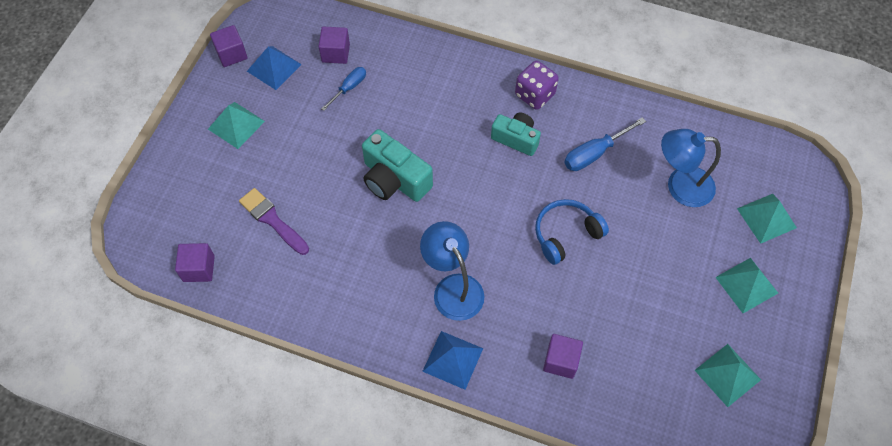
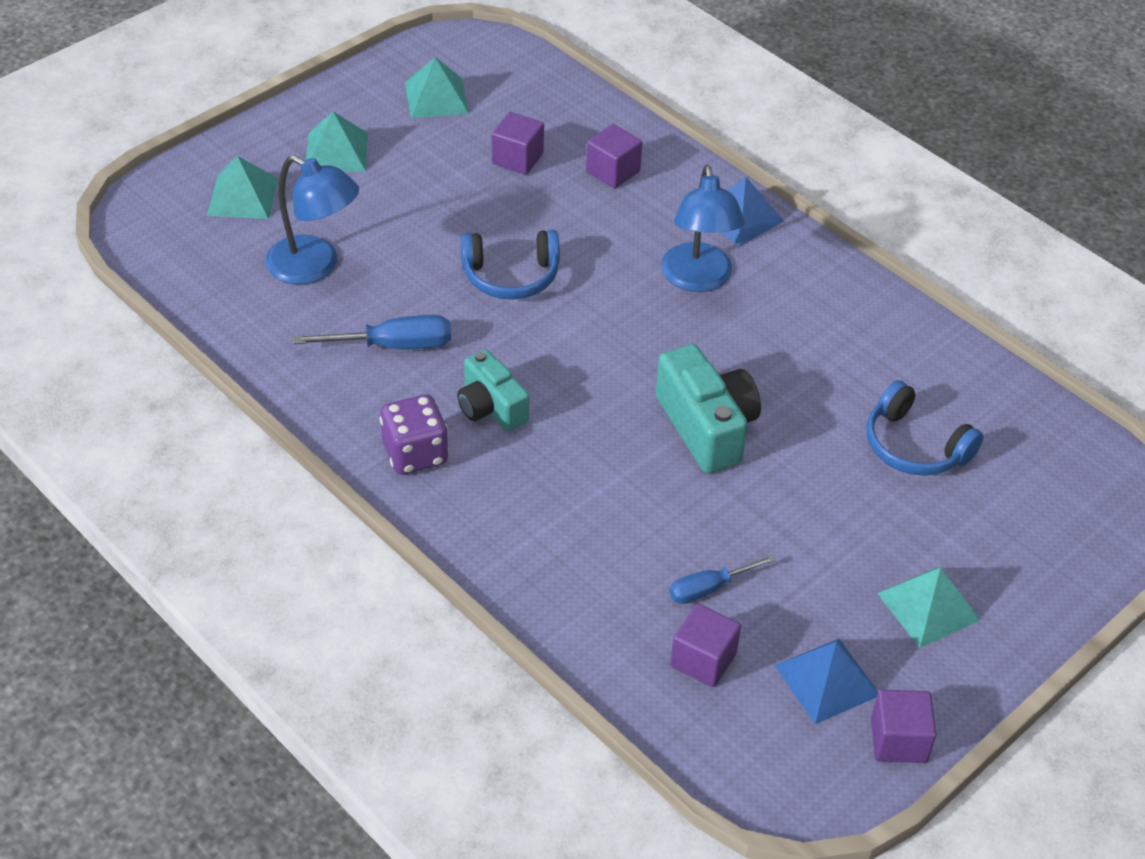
camera: 155 degrees left, 15 degrees down
(199, 268) = (1043, 428): purple cube -> purple cube (517, 158)
(272, 220) = (914, 446): purple brush -> blue headphones

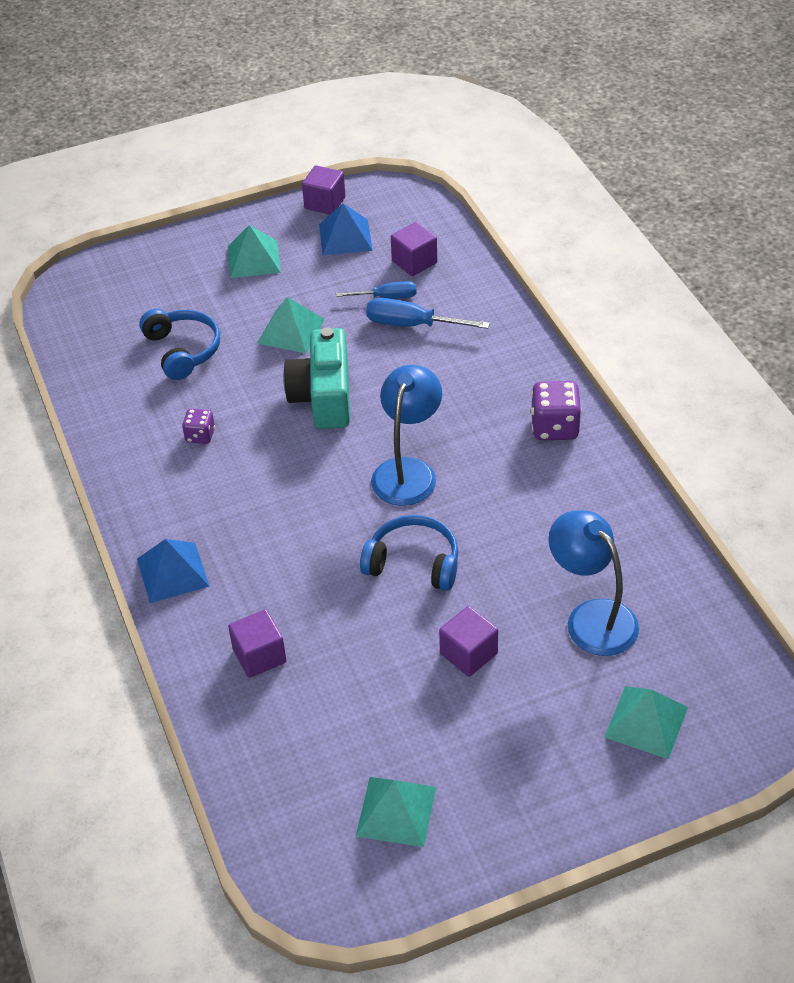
camera: 155 degrees left, 0 degrees up
(336, 152) = (532, 758): turquoise pyramid -> turquoise pyramid (291, 331)
(394, 345) = (541, 520): blue screwdriver -> blue screwdriver (411, 325)
(491, 407) = (481, 449): turquoise camera -> none
(517, 158) = (346, 698): purple cube -> purple cube (468, 654)
(698, 279) = (251, 519): blue lamp -> blue lamp (408, 471)
(814, 350) = (200, 435): none -> purple dice

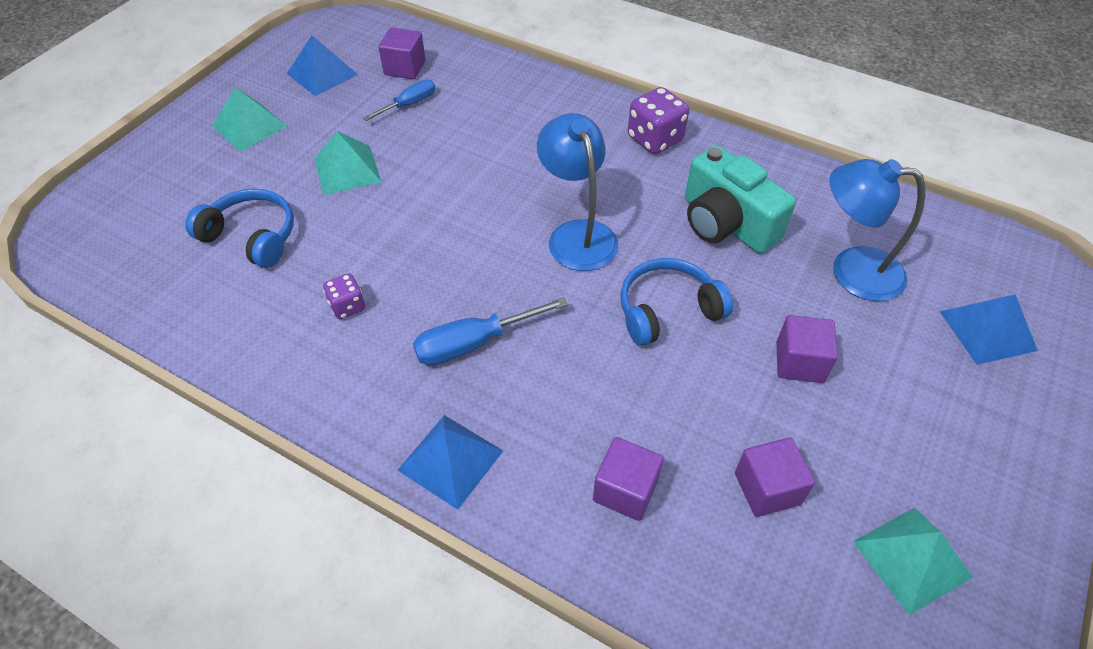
camera: 40 degrees left, 5 degrees up
(323, 397) = (435, 211): turquoise camera -> turquoise camera (726, 223)
(325, 203) = (275, 55): purple cube -> purple cube (767, 488)
(411, 325) = (453, 116): blue screwdriver -> blue screwdriver (473, 343)
(646, 722) = (987, 330): turquoise pyramid -> blue pyramid

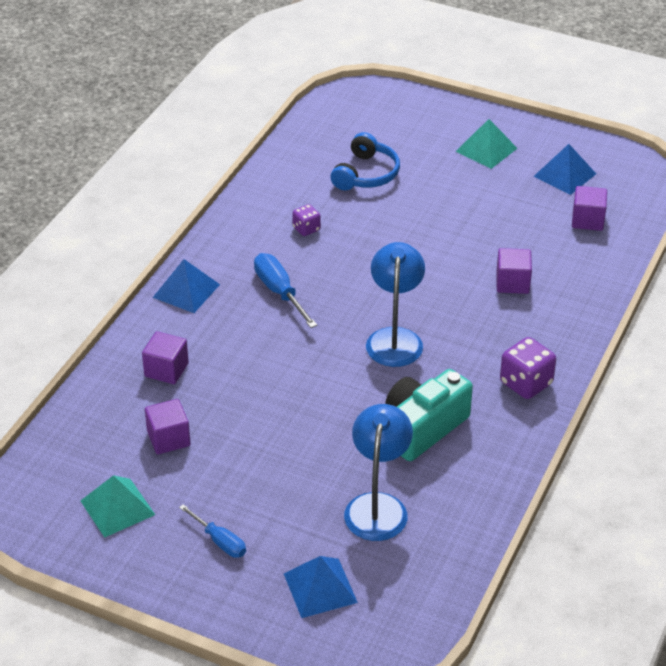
camera: 85 degrees right, 10 degrees down
(347, 170) = (446, 207): turquoise pyramid -> none
(409, 104) = (536, 229): blue screwdriver -> blue screwdriver (220, 541)
(577, 234) = (395, 338): blue lamp -> blue lamp turned 60 degrees counterclockwise
(667, 310) = (320, 390): blue headphones -> none
(799, 362) = (277, 464): purple cube -> purple cube (512, 283)

